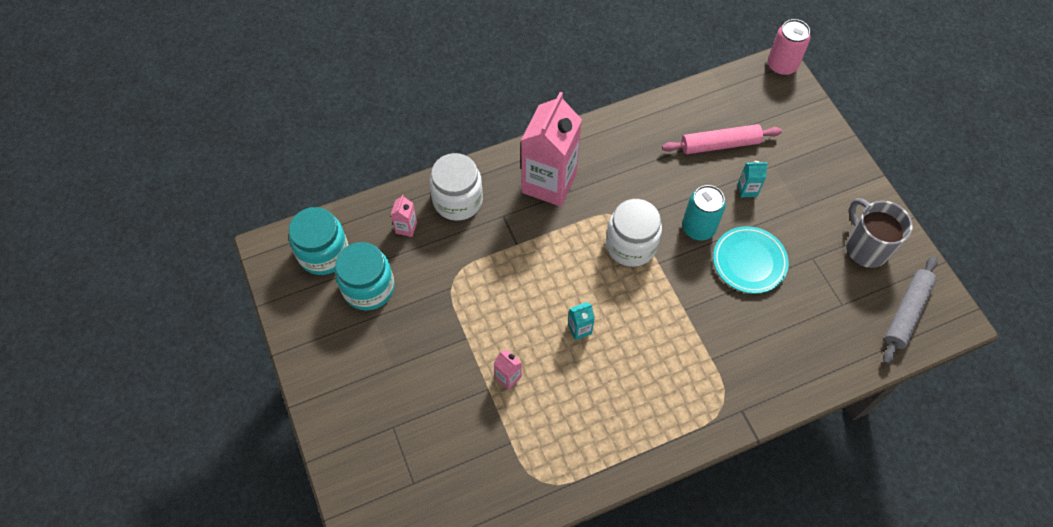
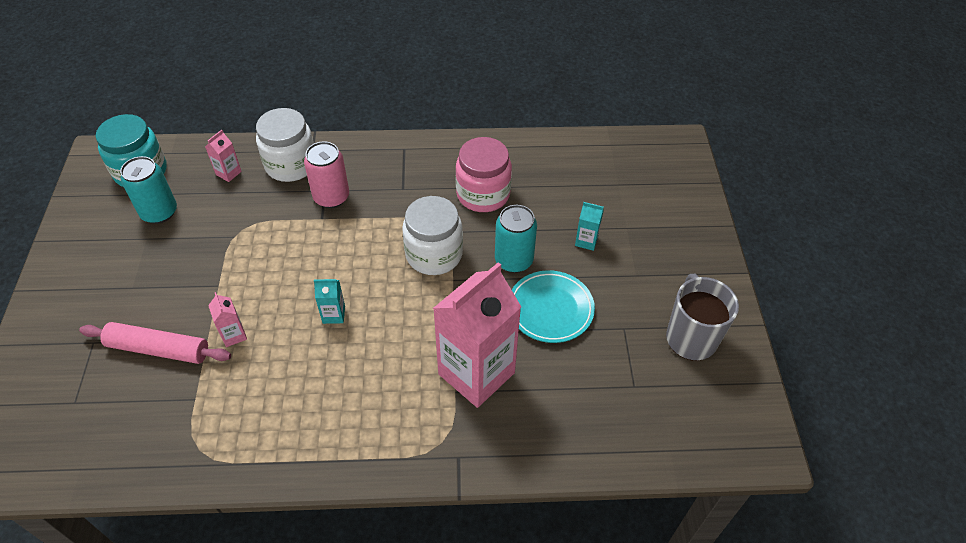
camera: 20 degrees right, 10 degrees down
(368, 288) = (159, 212): turquoise jar -> turquoise can
(549, 183) = (387, 176): pink carton -> pink carton (476, 373)
(641, 173) = (483, 194): none -> pink jar
(720, 144) = (580, 192): pink rolling pin -> pink rolling pin (158, 349)
(782, 65) = (684, 142): pink can -> pink can (331, 197)
(907, 313) = (707, 420): grey rolling pin -> none

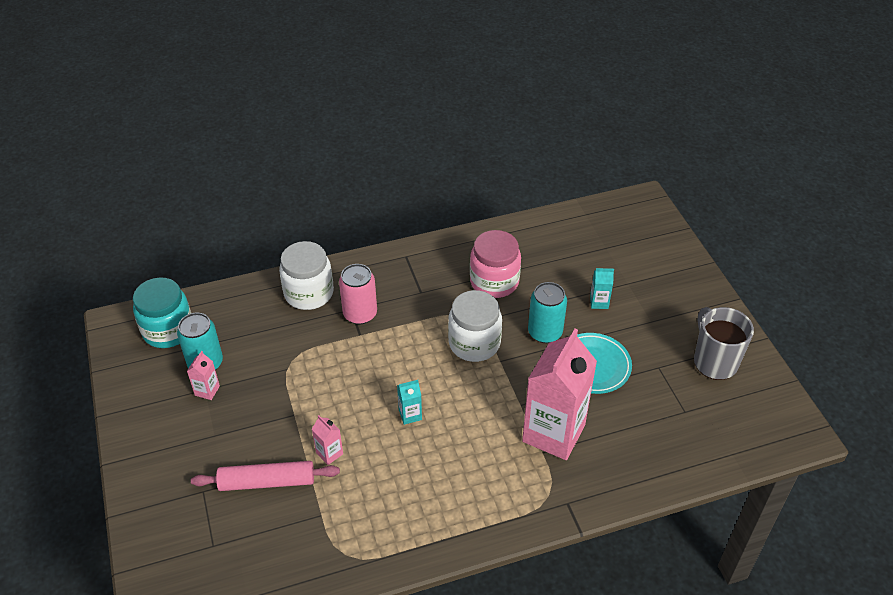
camera: 15 degrees left, 5 degrees down
(228, 173) = (253, 313): pink carton -> pink carton (207, 390)

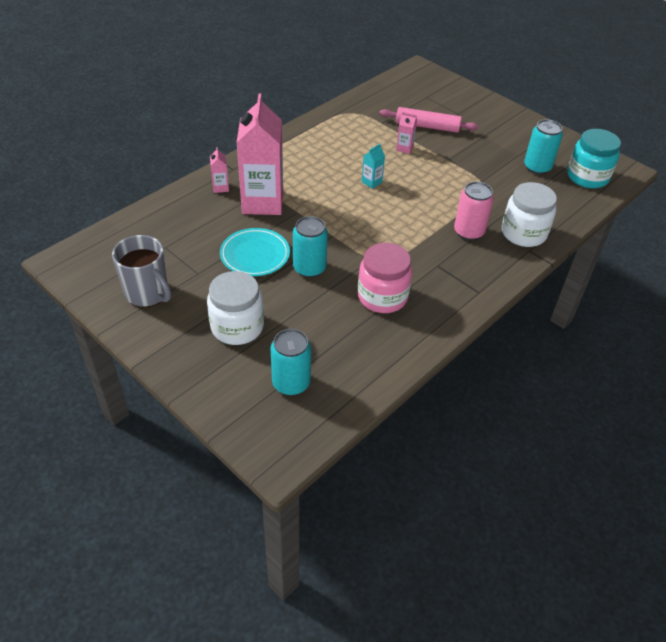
camera: 150 degrees right, 0 degrees up
(207, 390) = (516, 154): pink carton -> pink carton (220, 187)
(267, 481) = (427, 126): pink rolling pin -> pink rolling pin turned 45 degrees clockwise
(474, 343) = (362, 241): white jar -> white jar (237, 327)
(599, 302) = (275, 311): turquoise carton -> none
(612, 242) = (291, 383): none -> turquoise can

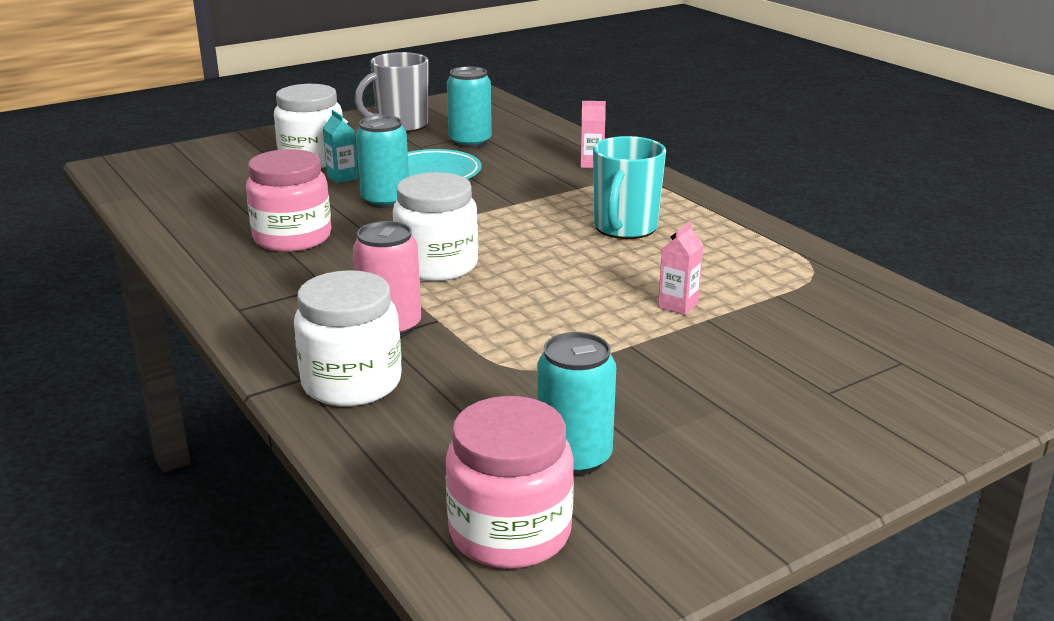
camera: 105 degrees right, 20 degrees down
(262, 202) = (547, 184): pink carton -> none
(291, 383) = (201, 177): turquoise can -> turquoise can (470, 142)
(321, 168) = (625, 228): none -> turquoise mug
(371, 182) = (573, 262): turquoise carton -> turquoise carton (342, 177)
(395, 228) = (437, 265): none -> white jar
(427, 126) = (764, 342): pink rolling pin -> none
(587, 177) = (510, 532): turquoise jar -> pink jar

